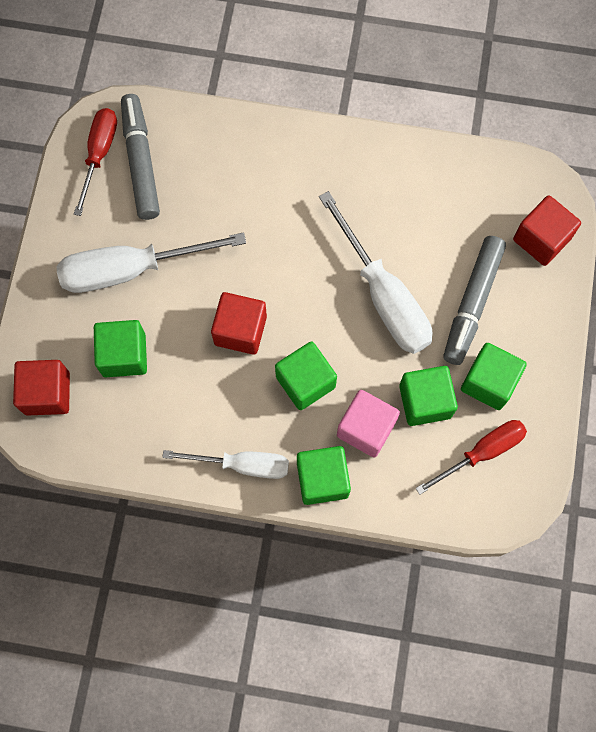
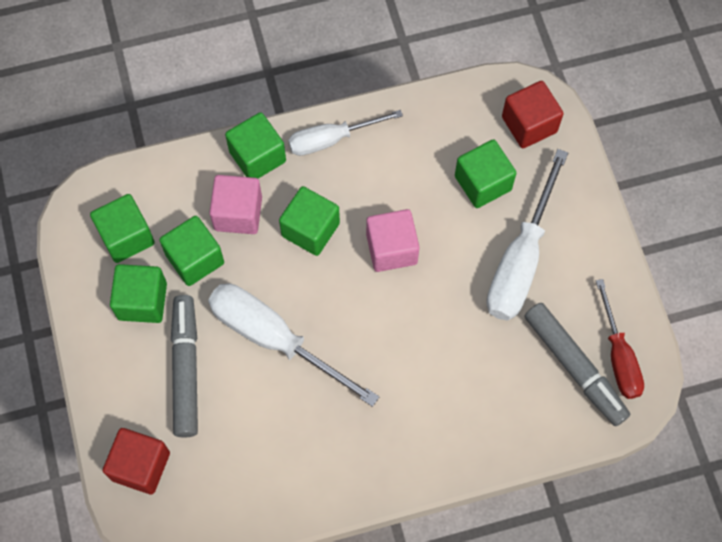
camera: 155 degrees right, 5 degrees down
(131, 269) = (521, 259): white screwdriver -> white screwdriver turned 150 degrees clockwise
(240, 330) = (391, 249): red cube -> pink cube
(481, 452) = (126, 237): red screwdriver -> green cube

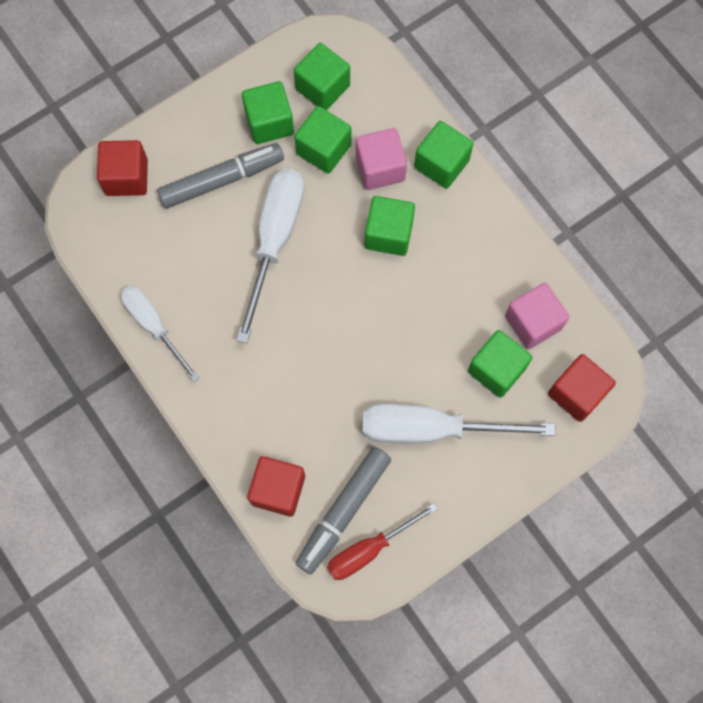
camera: 70 degrees right, 5 degrees up
(332, 139) = (485, 220): white screwdriver -> white screwdriver (154, 326)
(391, 249) = (397, 310): pink cube -> pink cube (533, 322)
(533, 421) = (278, 490): none -> red cube

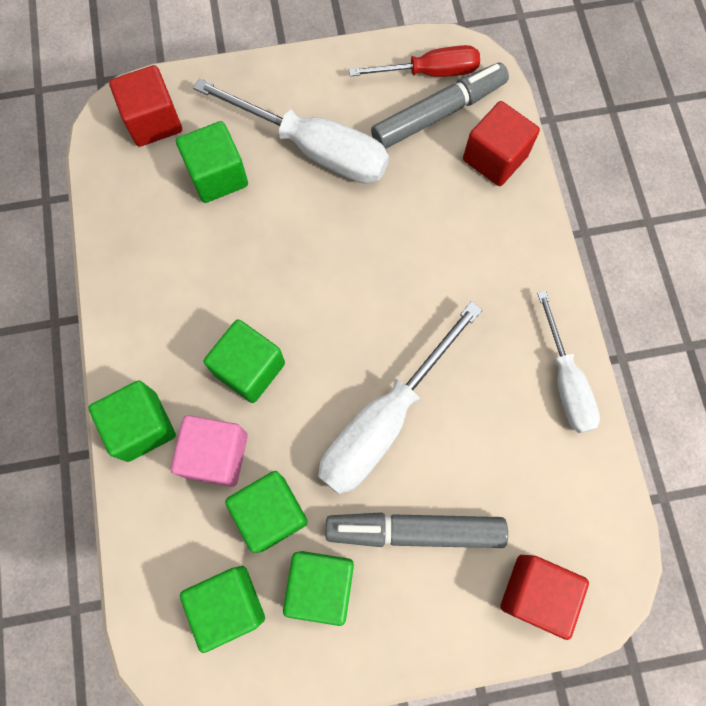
camera: 155 degrees left, 0 degrees up
(533, 322) = (152, 205): pink cube -> none

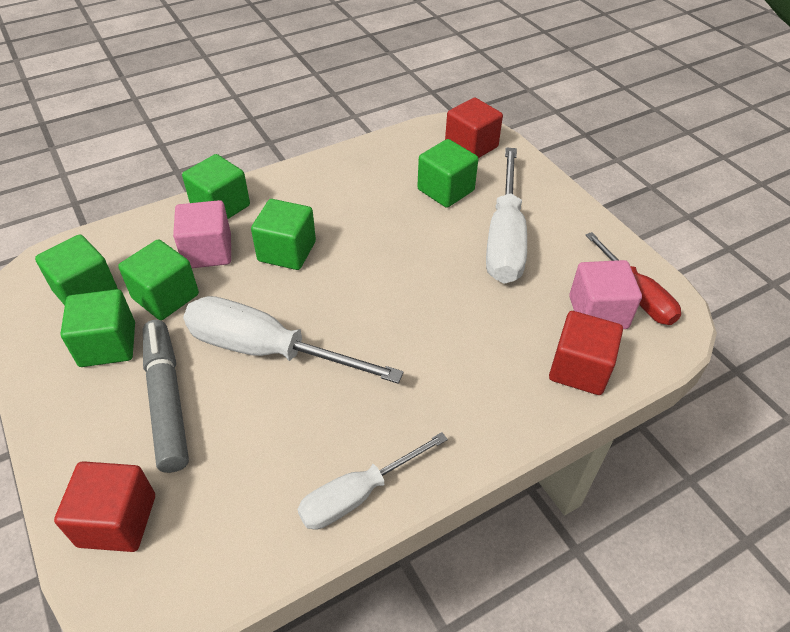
camera: 70 degrees right, 25 degrees down
(438, 113) = (598, 312): grey marker -> pink cube

